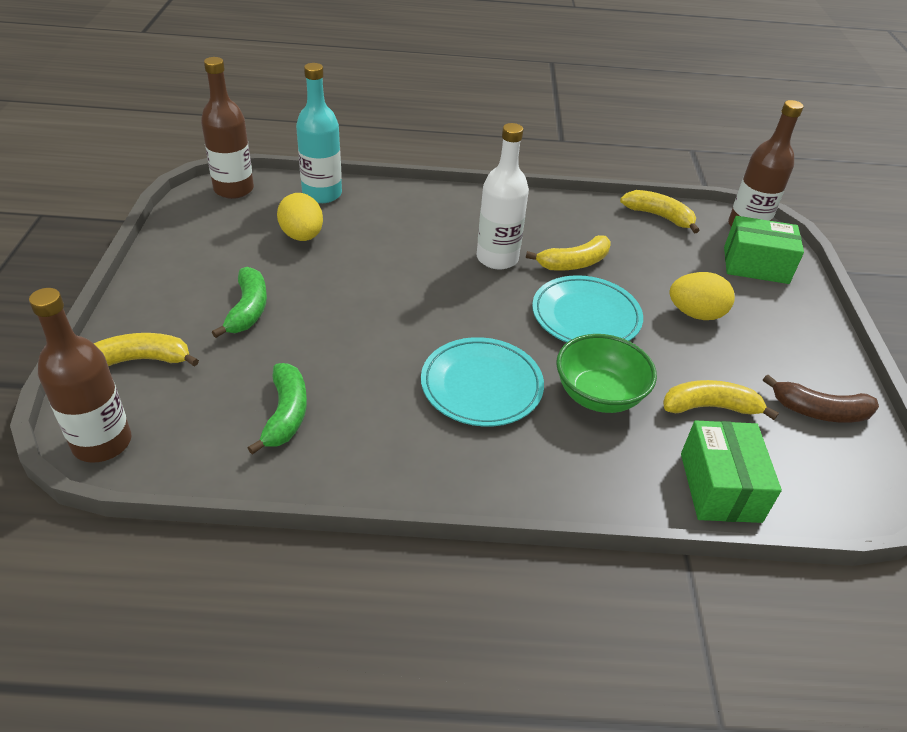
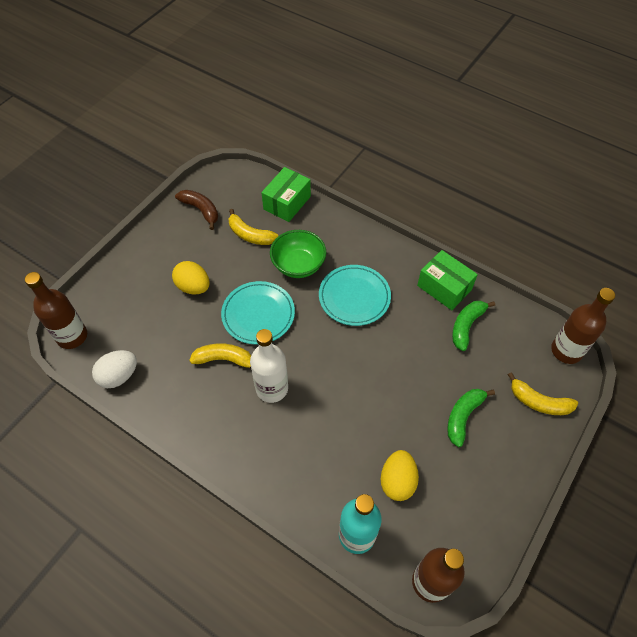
camera: 145 degrees left, 15 degrees up
(659, 216) = (119, 376): yellow banana -> white egg
(755, 265) = (112, 303): green box -> green box (444, 287)

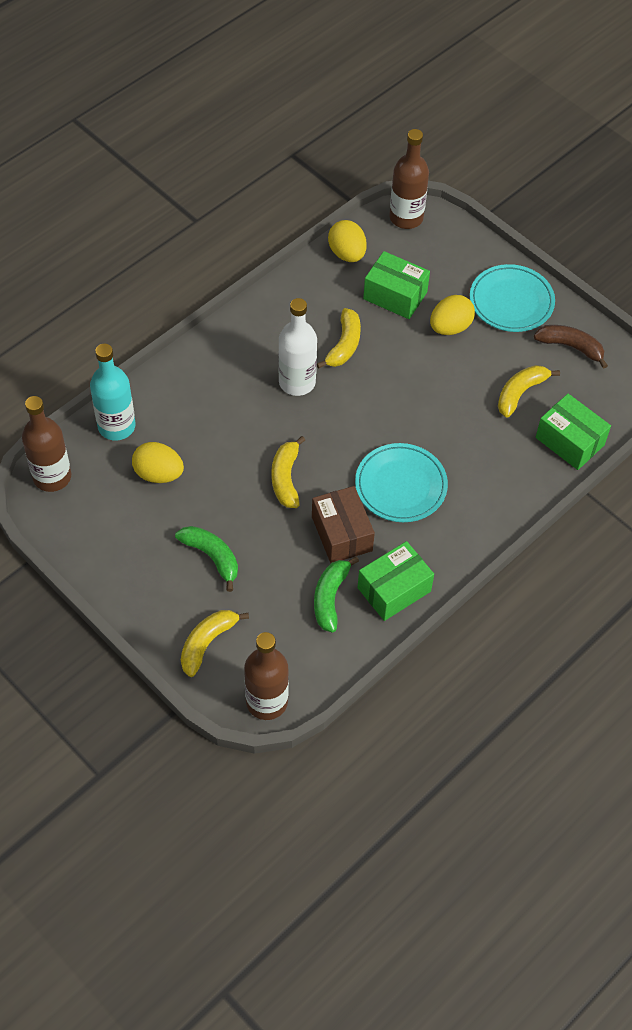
camera: 100 degrees right, 0 degrees up
(119, 376) = (347, 254): white egg -> yellow egg
(164, 330) = (395, 295): none -> green box
(201, 210) = (570, 347): brown banana -> brown banana turned 120 degrees counterclockwise
(258, 314) = (397, 384): turquoise plate -> turquoise plate (511, 301)
(298, 265) = (462, 436): green bowl -> none
(371, 377) = (286, 478): none -> yellow banana
(409, 328) = (342, 533): none -> brown box
(466, 326) = (330, 597): green banana -> green banana turned 120 degrees counterclockwise

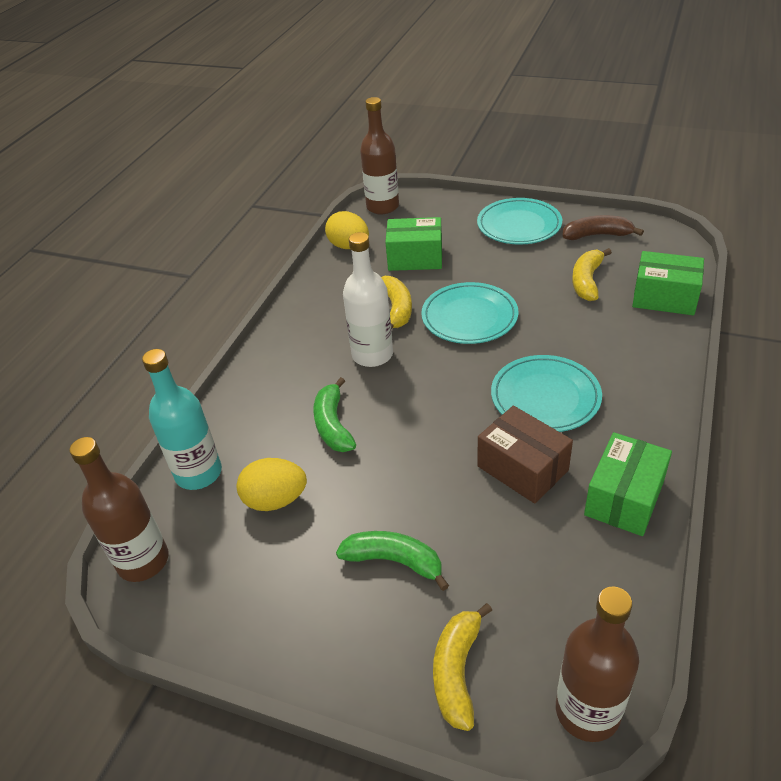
camera: 20 degrees left, 15 degrees down
(286, 478) = (422, 442): yellow banana -> none
(330, 597) = (563, 540): green banana -> green banana (333, 425)
(397, 382) = (469, 317): none -> turquoise plate
(450, 327) = (483, 261): yellow egg -> none

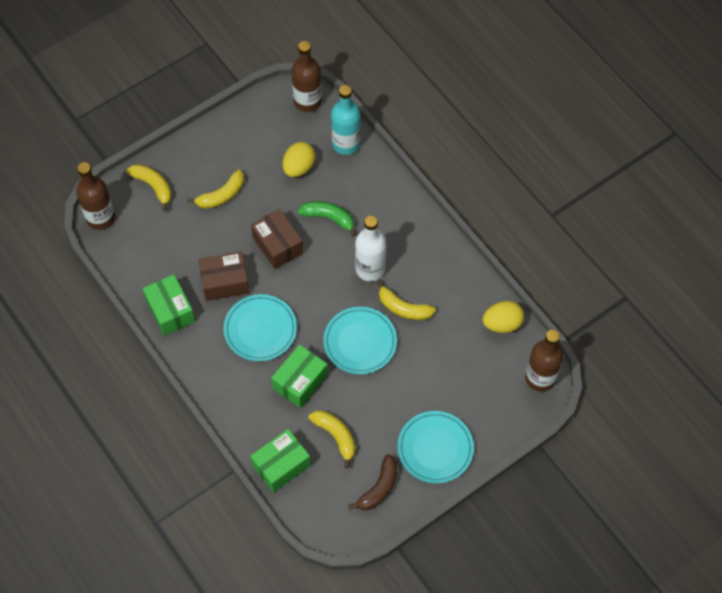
camera: 120 degrees right, 20 degrees up
(394, 561) = (221, 195): green banana -> yellow banana
(415, 258) = (451, 355): green box -> green box (300, 381)
(417, 449) = (278, 245): none -> brown box

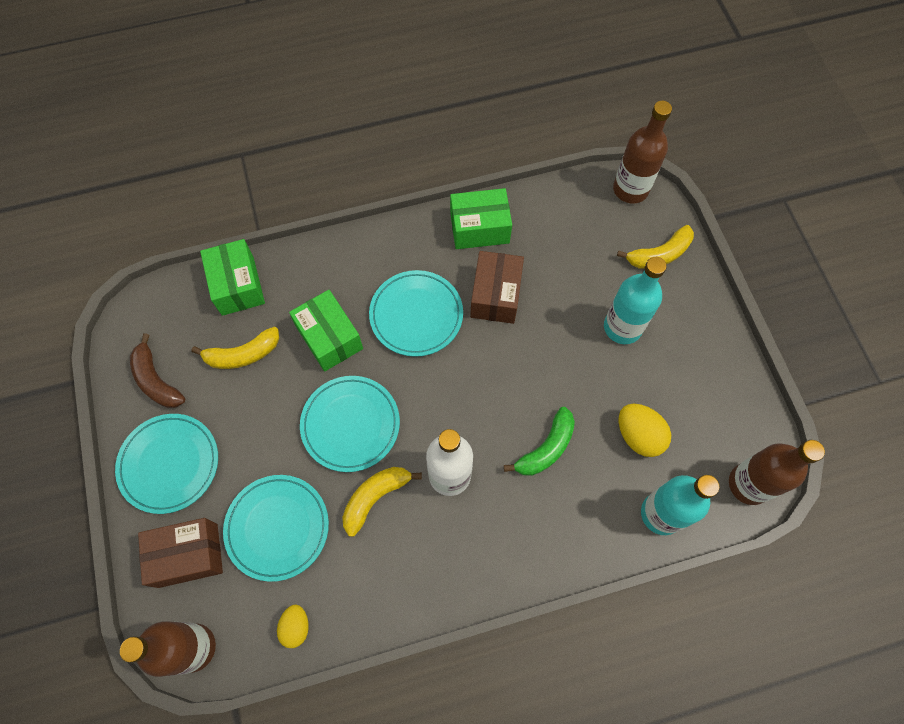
camera: 110 degrees right, 5 degrees up
(221, 195) = (622, 327): yellow banana -> turquoise bottle
(278, 245) = (526, 371): brown box -> brown box (188, 555)
(448, 360) = (277, 528): none -> turquoise plate
(502, 324) = (296, 627): yellow egg -> yellow egg, size x0.64

